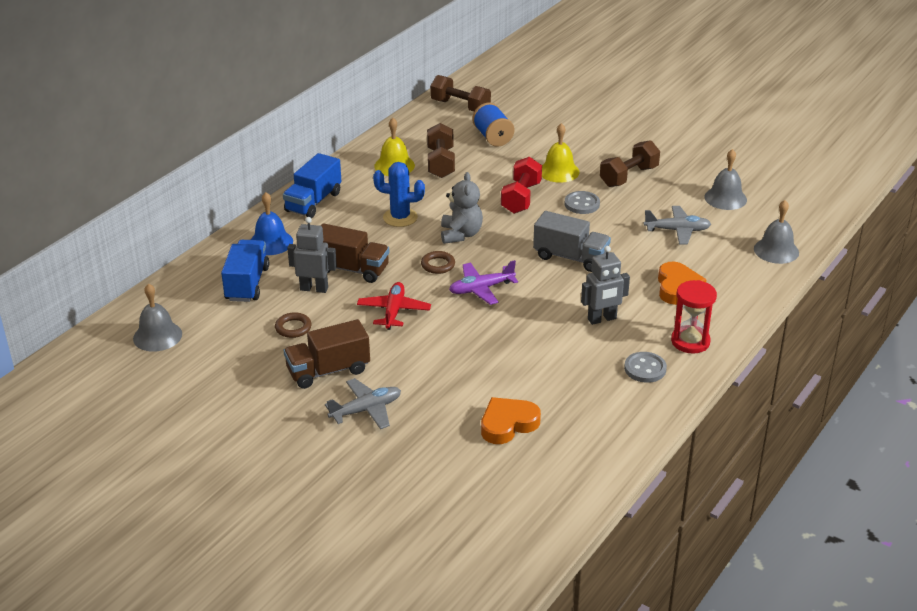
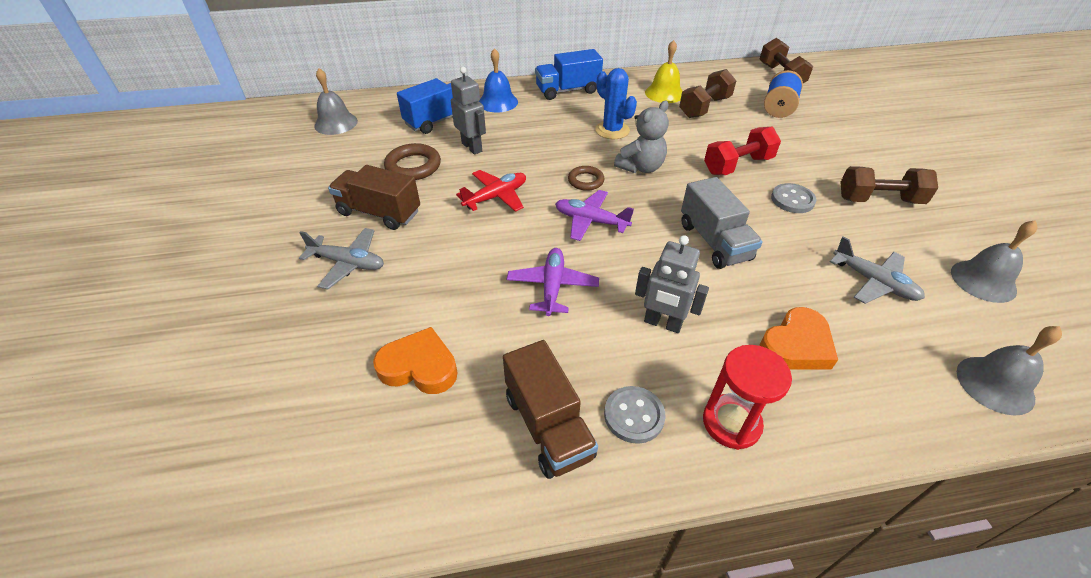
camera: 45 degrees right, 10 degrees up
(293, 328) = (413, 166): brown ring -> brown ring, size x1.58
(351, 269) = (518, 148): brown truck -> brown truck (548, 426)
(516, 339) = (552, 287): none -> purple plane
(559, 171) = (806, 161): yellow bell -> none

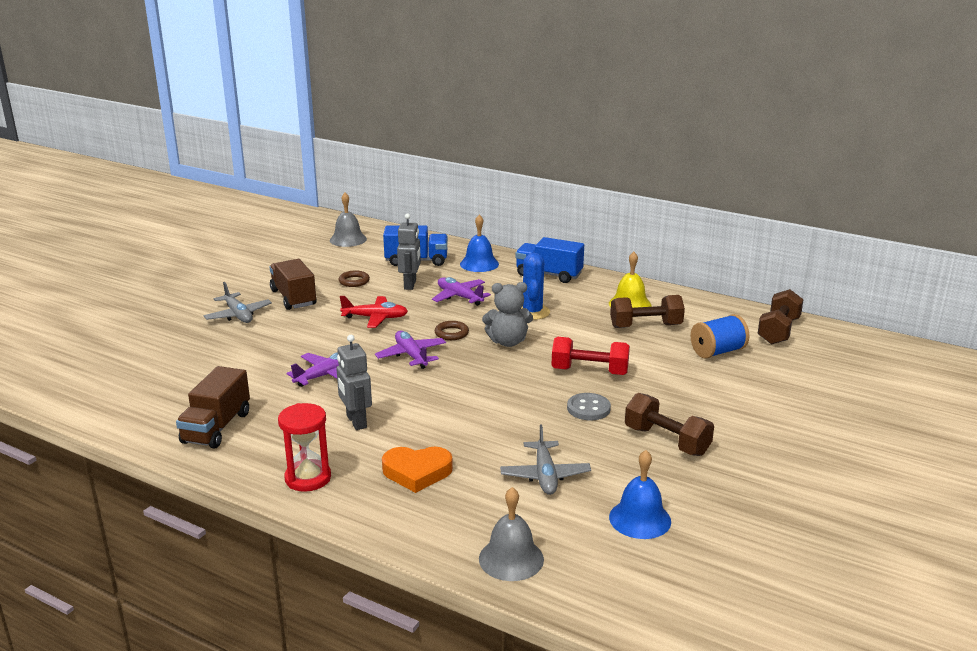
camera: 40 degrees right, 20 degrees down
(413, 166) = (354, 281): brown ring -> brown ring, size x0.63
(419, 366) = (199, 374): orange heart -> none
(534, 141) = (459, 297): none -> purple plane
(634, 415) = (264, 447): grey button -> none
(714, 242) = (473, 402): grey truck -> none
(983, 281) = (640, 519): grey bell -> blue bell

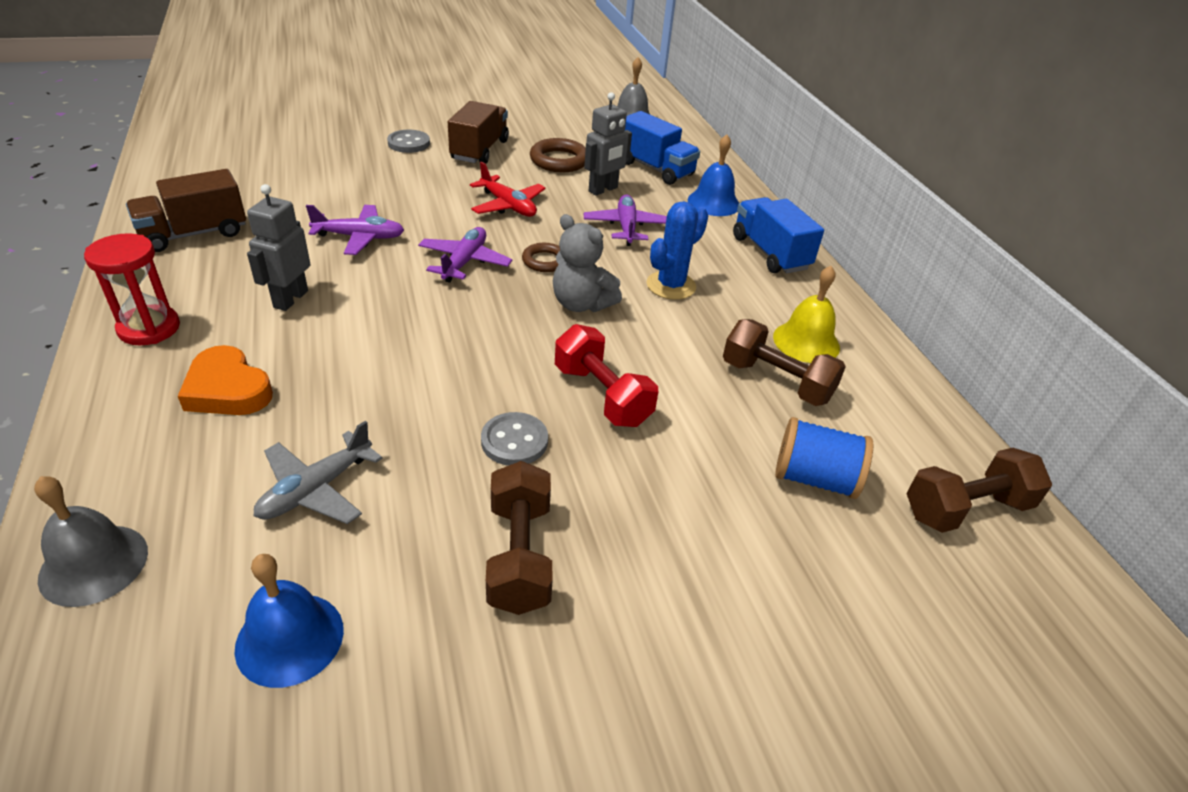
camera: 40 degrees right, 15 degrees up
(238, 315) = (409, 143): grey plane -> grey button
(354, 281) = (559, 160): brown ring -> brown ring, size x1.58

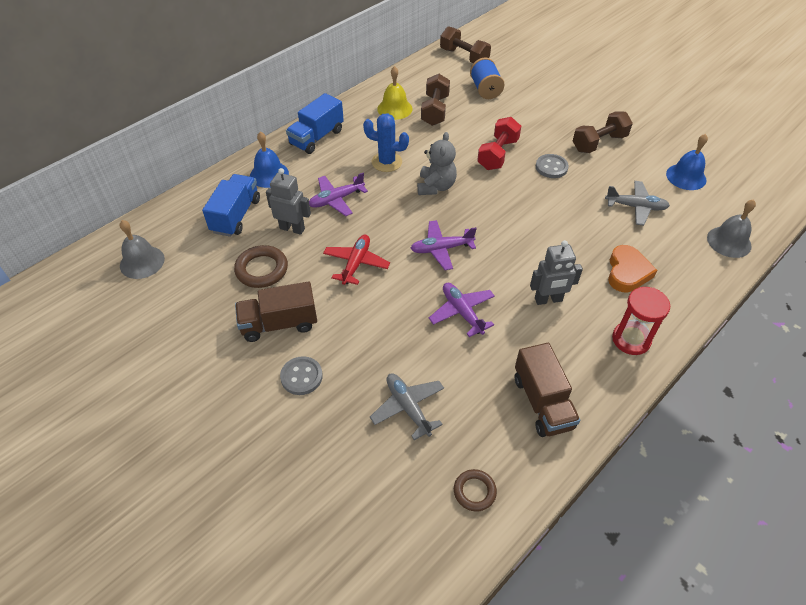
camera: 115 degrees left, 10 degrees up
(194, 234) = (542, 402): brown truck -> brown truck turned 45 degrees clockwise
(306, 173) = (408, 407): none -> grey plane
(545, 261) = (408, 217): brown ring -> brown ring (474, 491)

